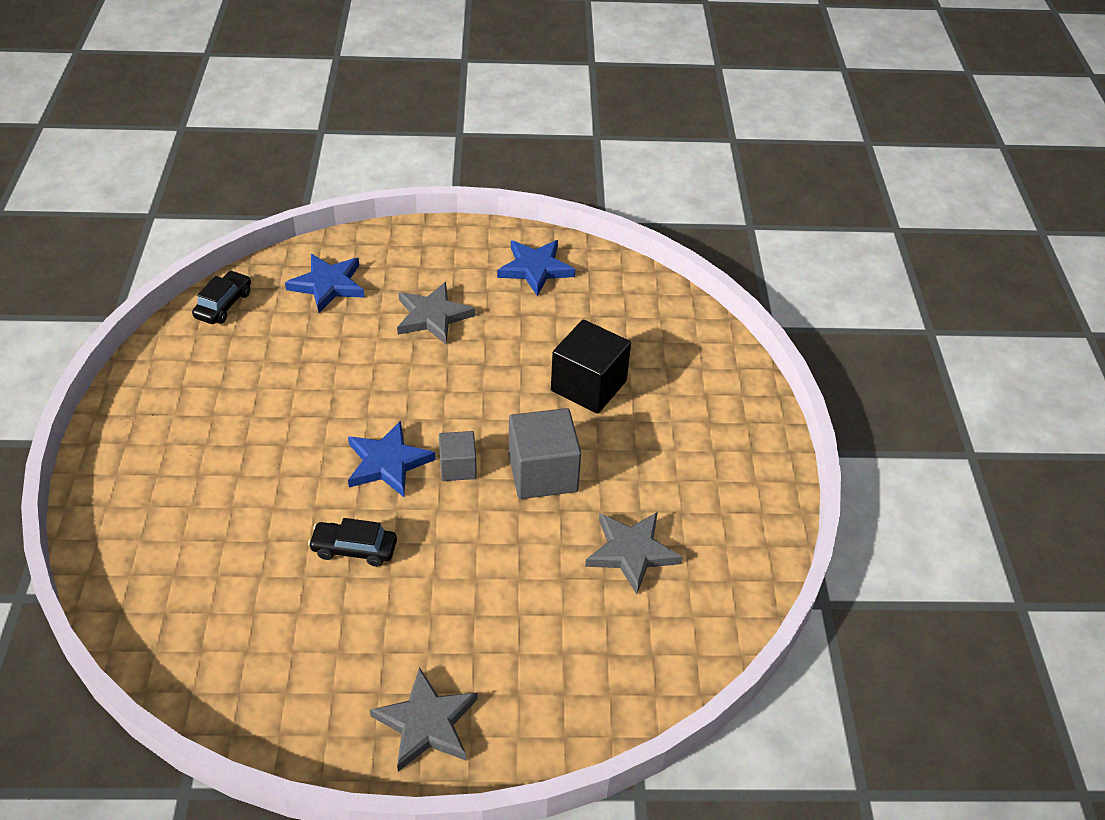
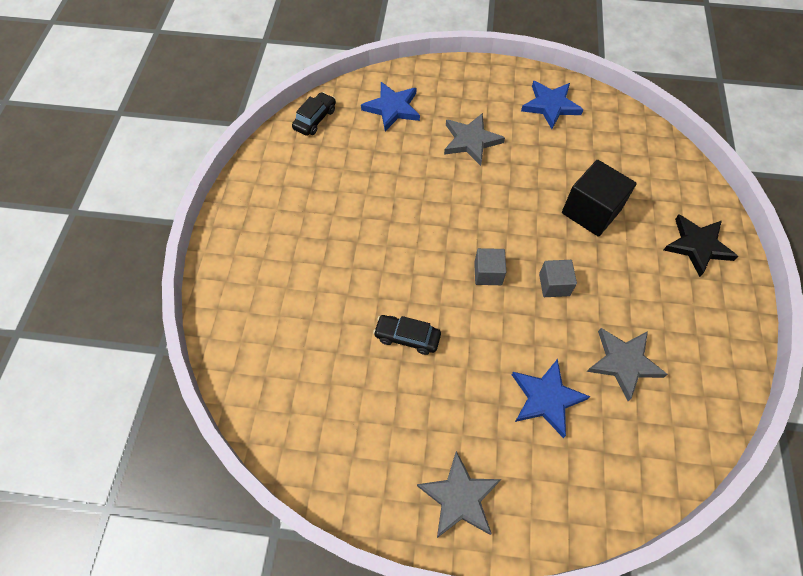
camera: 10 degrees right, 15 degrees up
(388, 463) = (434, 264): blue star -> blue star (546, 398)
(543, 473) = (554, 285): grey cube -> grey cube, size x0.57
(721, 414) = (697, 246): none -> black star

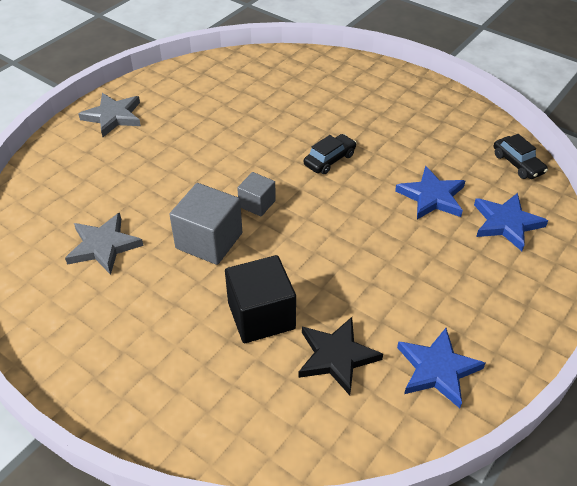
camera: 120 degrees right, 15 degrees down
(407, 337) = (242, 136): black car -> black car (329, 160)
(471, 141) = (422, 265): grey star -> none
(546, 398) = (126, 185): blue star -> blue star (432, 197)
(554, 285) = (209, 240): grey cube -> grey cube, size x1.74
(697, 246) = (147, 385): black star -> black star (336, 357)

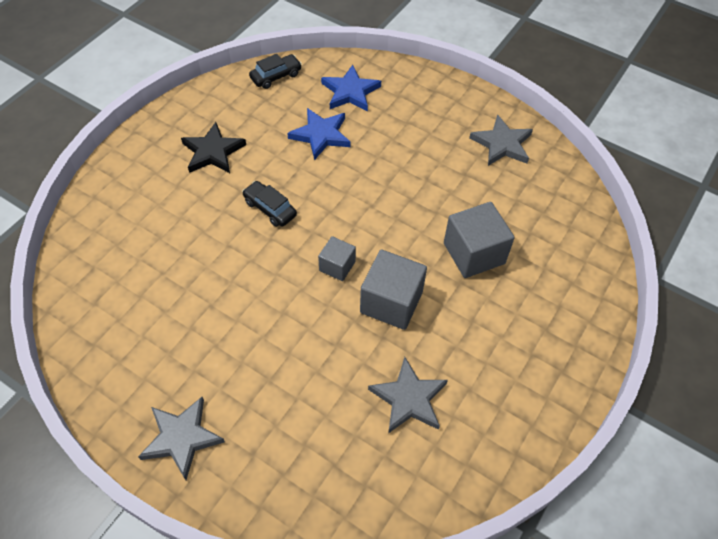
camera: 95 degrees left, 10 degrees up
(261, 316) = (474, 253): black cube -> grey cube
(336, 357) = (504, 202): black star -> black star (213, 152)
(437, 369) = (502, 144): blue star -> grey star

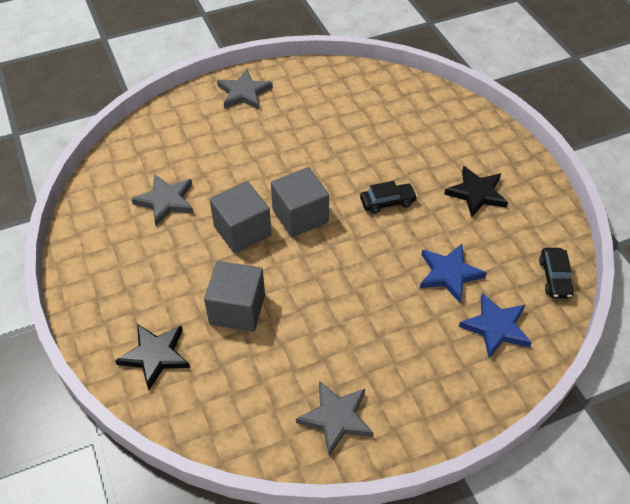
camera: 125 degrees right, 5 degrees down
(337, 266) = (300, 216): grey cube -> grey cube, size x1.74
(565, 282) = (155, 356): none -> black star

